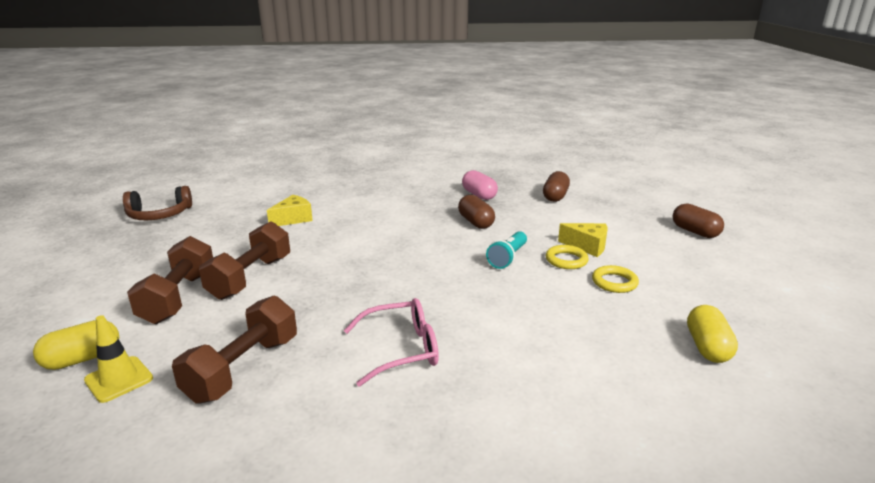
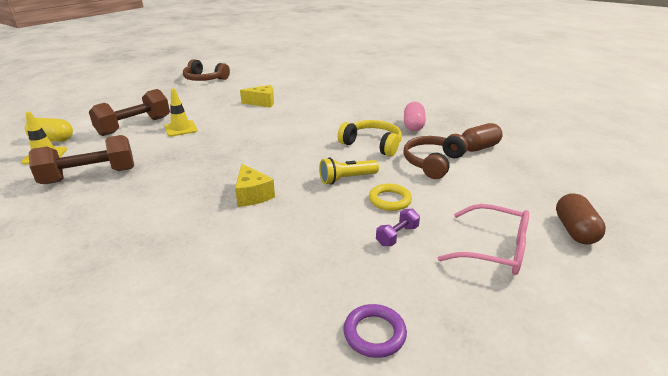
camera: 40 degrees right, 5 degrees up
(250, 278) = (181, 129): brown dumbbell -> yellow traffic cone
(402, 349) = (170, 206): pink glasses -> pink glasses (494, 249)
(476, 222) = (372, 144): brown capsule -> yellow headphones
(508, 258) = (346, 179): turquoise flashlight -> yellow flashlight
(545, 220) = (433, 163): none -> brown headphones
(587, 246) = (429, 197): yellow cheese -> yellow cheese (252, 195)
(614, 282) = (397, 236): yellow ring -> purple dumbbell
(707, 347) = (374, 333): yellow capsule -> purple ring

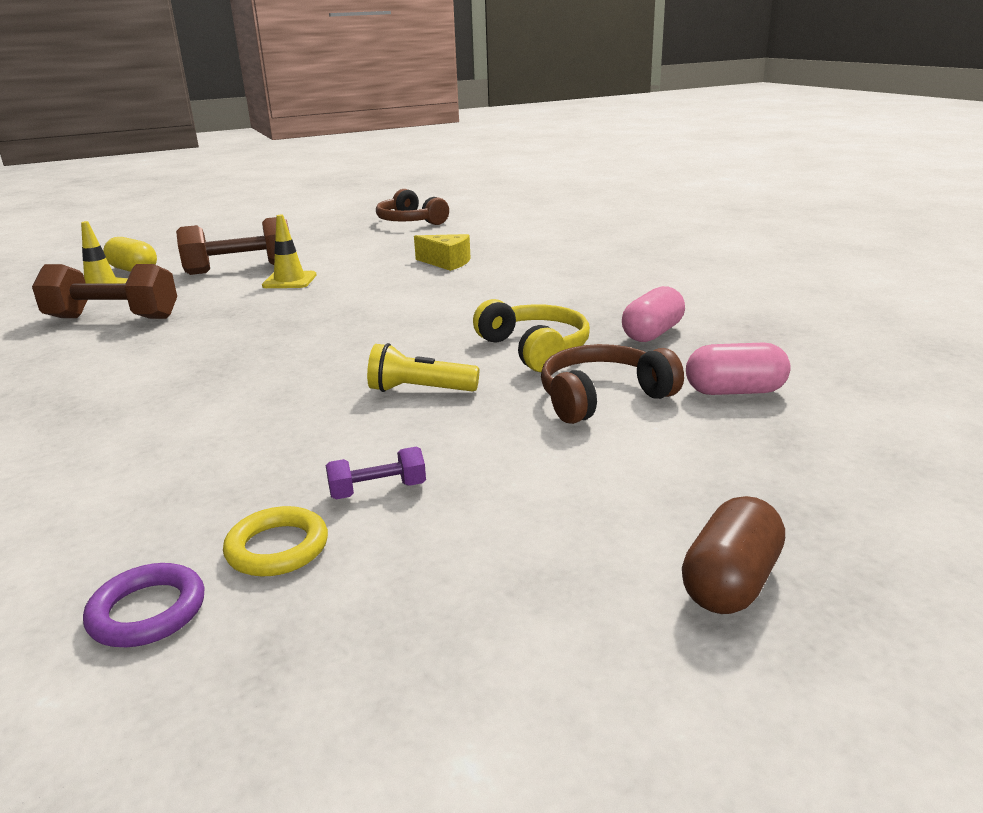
camera: 30 degrees right, 5 degrees down
(252, 195) = (258, 382): yellow cheese -> none
(389, 200) = (442, 436): yellow ring -> yellow ring (277, 548)
(479, 147) = (735, 391): brown capsule -> pink capsule
(494, 249) = (512, 561): pink glasses -> none

